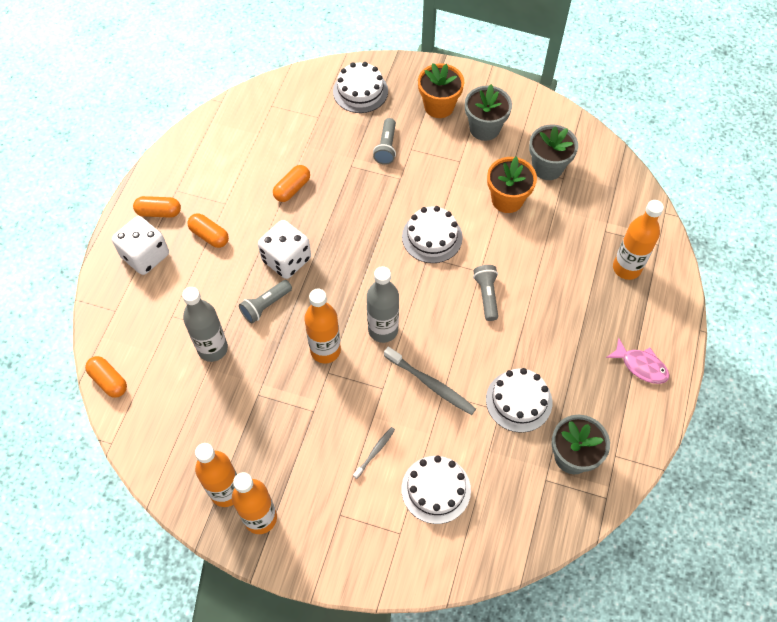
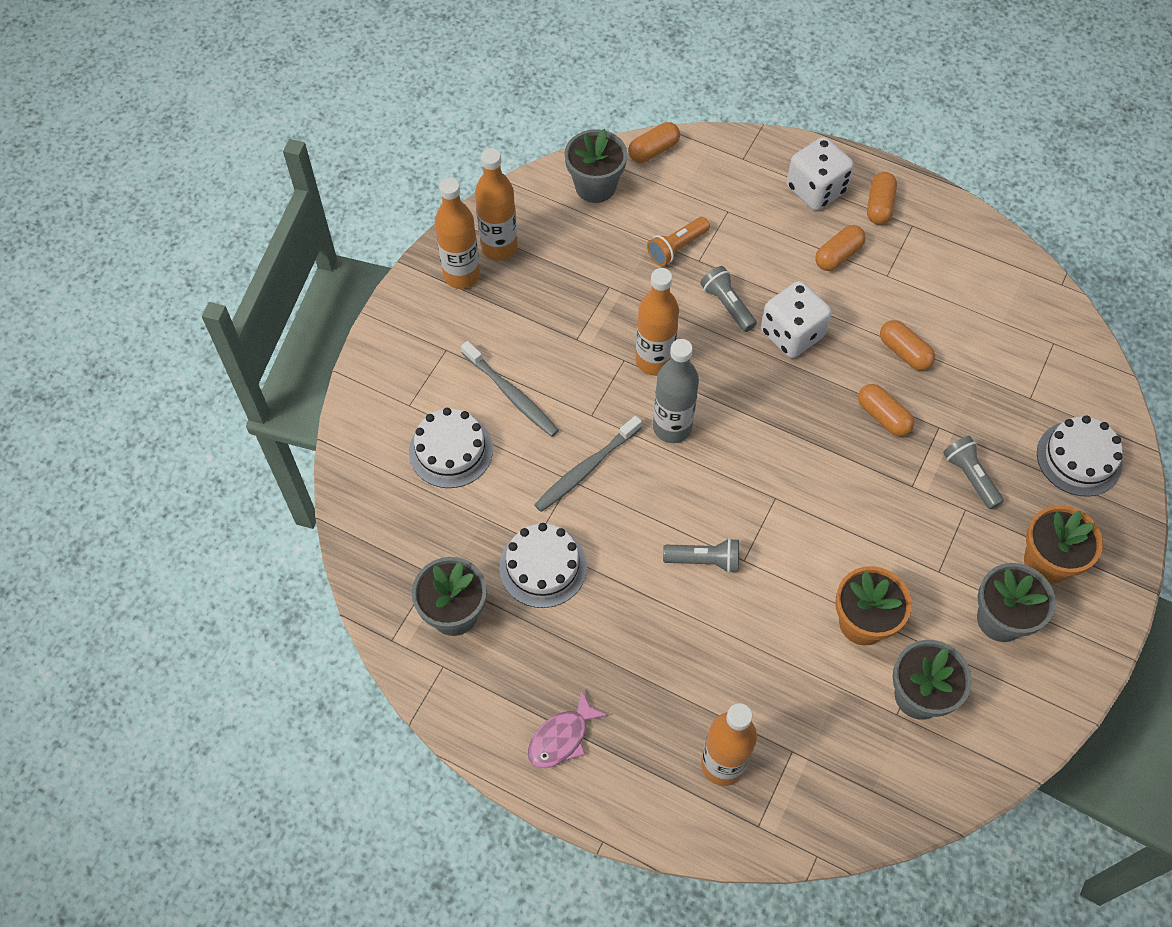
camera: 100 degrees right, 0 degrees up
(152, 422) = (595, 186): none -> grey flower pot
(213, 349) = (677, 247): grey bottle -> orange flashlight
(348, 198) = (883, 416): none -> orange capsule
(375, 452) = (511, 395): grey toothbrush -> grey toothbrush, size x1.75
(386, 147) = (970, 477): grey flashlight -> grey flashlight turned 45 degrees clockwise
(432, 237) = (808, 509): white cake -> none

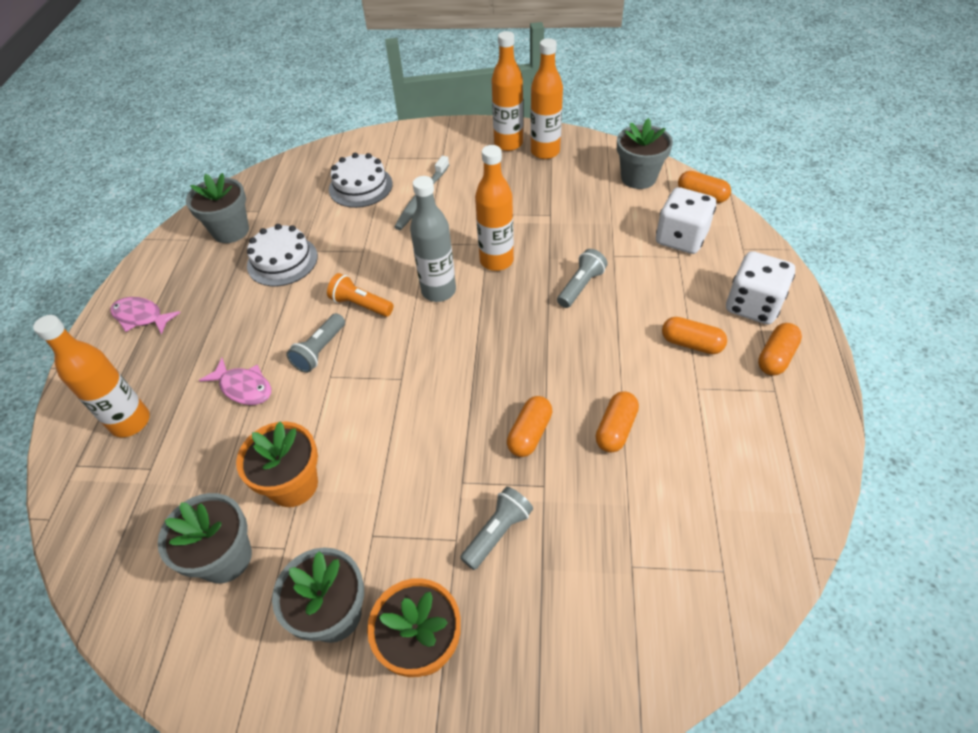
camera: 70 degrees right, 10 degrees down
(586, 469) = (376, 255): grey toothbrush -> none
(677, 247) = (616, 238): orange flashlight -> orange flashlight (361, 305)
(704, 560) = (320, 350): grey flashlight -> grey flashlight turned 45 degrees clockwise
(723, 644) = (244, 387): none -> pink fish
(792, 334) = (579, 337): white dice -> white dice (681, 238)
(879, 206) = (775, 357): orange capsule -> orange capsule turned 45 degrees counterclockwise
(1079, 458) = (579, 645): white cake -> none

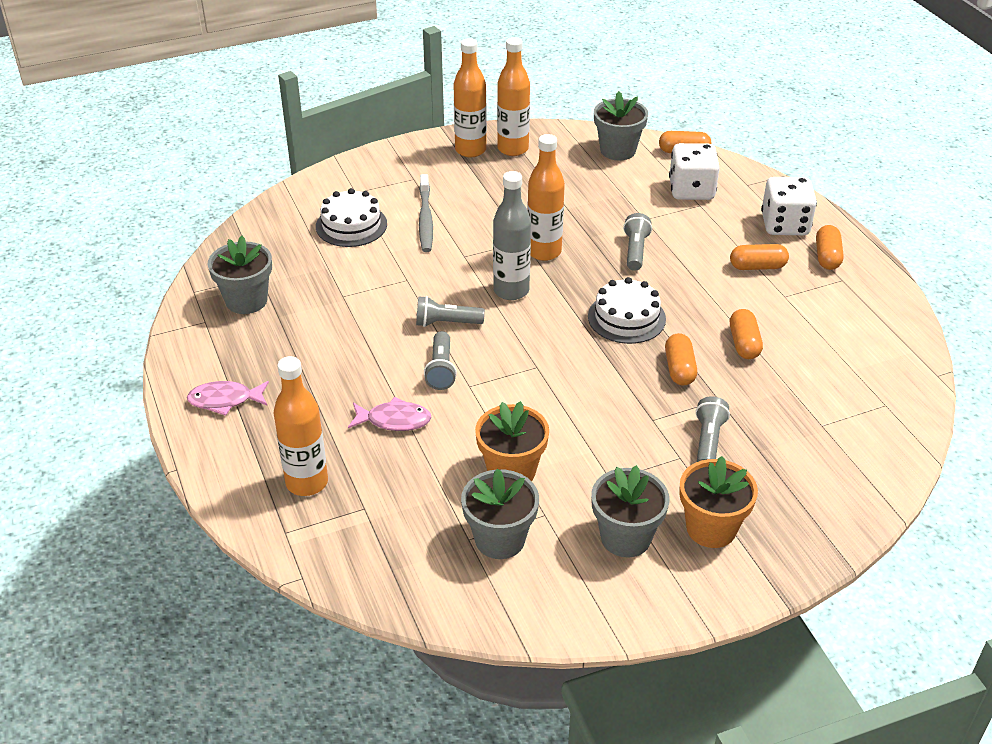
camera: 30 degrees left, 10 degrees down
(282, 261) = (331, 310): white cake -> white cake (626, 318)
(361, 305) = (446, 323): orange flashlight -> grey flashlight

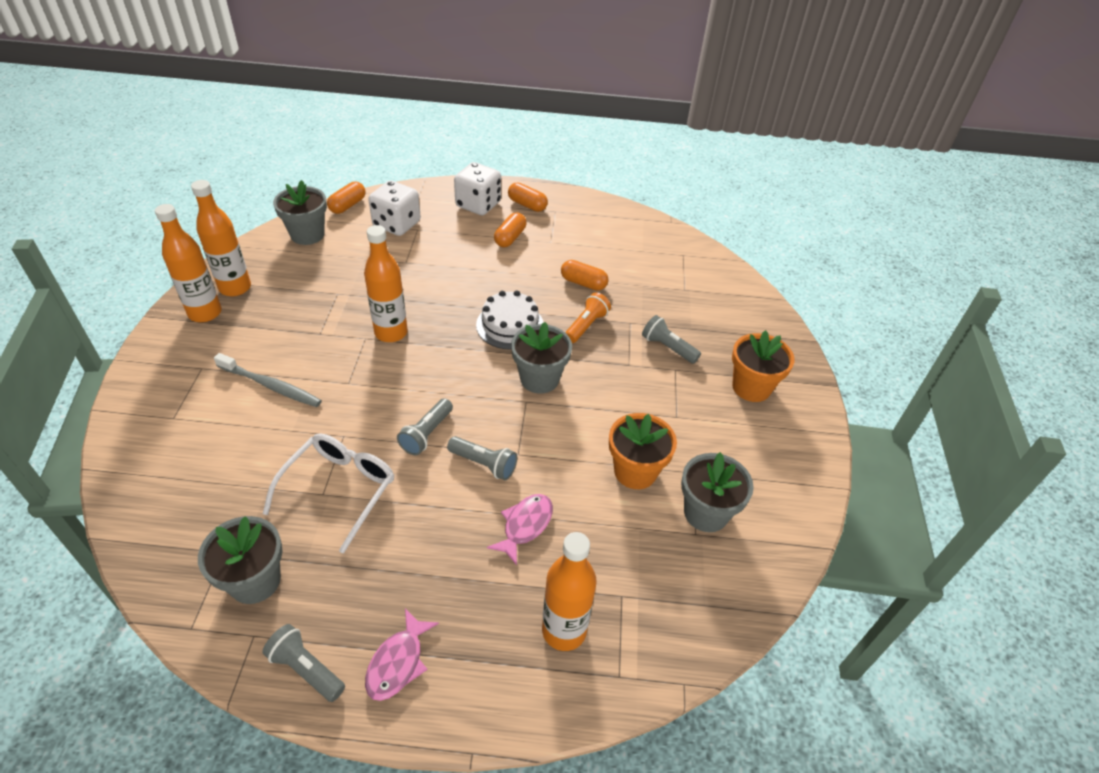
camera: 65 degrees left, 5 degrees up
(351, 225) = (222, 443): white cake -> none
(352, 302) = (339, 490): none -> white glasses
(511, 291) = (421, 374): grey bottle -> none
(625, 537) = (739, 436): grey flower pot -> grey flower pot (539, 379)
(635, 251) = (438, 284): grey flashlight -> grey flashlight (306, 669)
(679, 369) = (586, 326): orange capsule -> orange flashlight

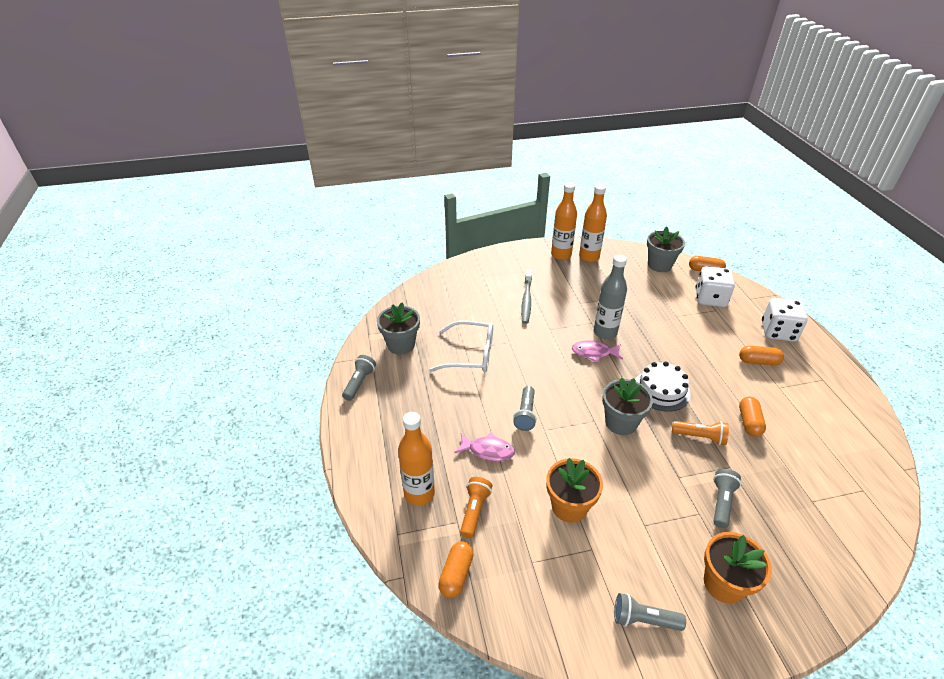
camera: 75 degrees right, 5 degrees down
(391, 333) = (605, 332): orange bottle -> grey bottle
(398, 662) = (374, 418): pink fish -> pink fish (594, 353)
(426, 434) = (533, 378): grey flashlight -> grey flashlight (644, 619)
(527, 205) = (810, 360): orange capsule -> orange capsule (456, 574)
(612, 571) = (474, 511): none -> orange flashlight
(706, 513) = (555, 566): grey flower pot -> none

